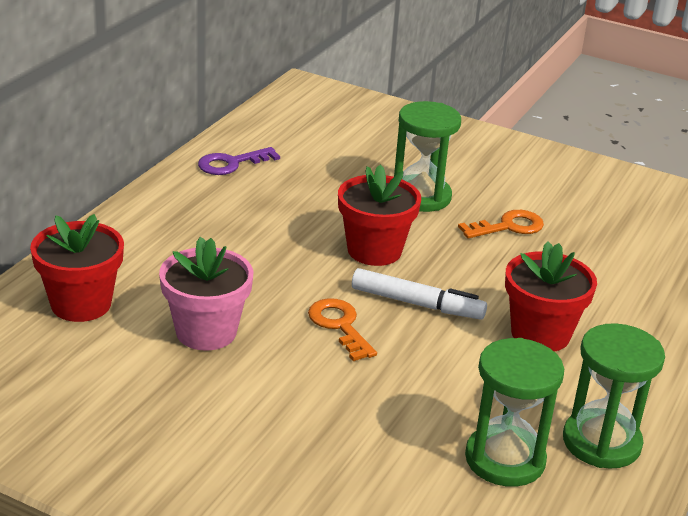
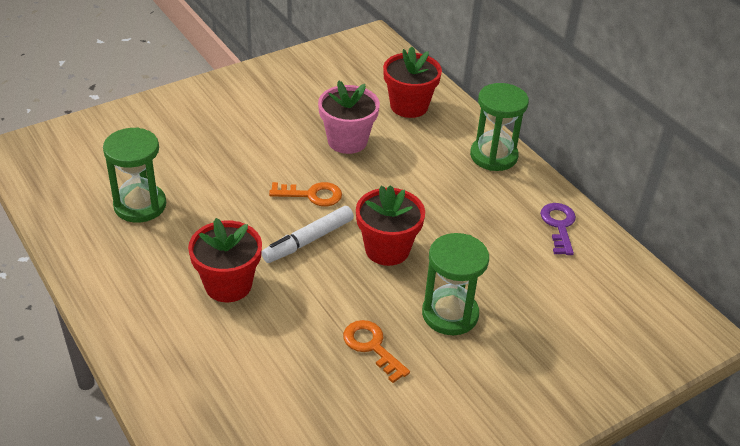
camera: 120 degrees right, 10 degrees up
(508, 226) = (371, 346): orange key -> orange key turned 135 degrees clockwise
(601, 442) = (112, 253): green hourglass -> green hourglass (493, 156)

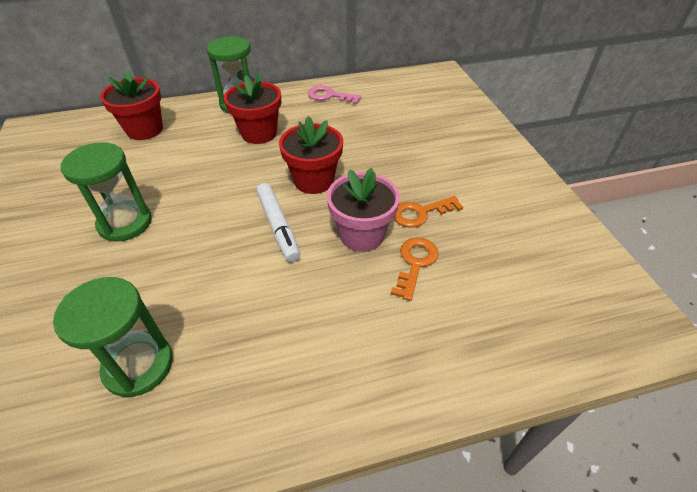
camera: 70 degrees left, 5 degrees up
(228, 285) = (311, 298): red flower pot -> red flower pot (259, 133)
(312, 195) = (218, 212): orange key -> orange key (415, 263)
(347, 141) = (160, 174): pink flower pot -> pink flower pot (361, 235)
(450, 314) = (398, 164): green hourglass -> green hourglass (125, 223)
(559, 225) = (329, 96): purple key -> pink key

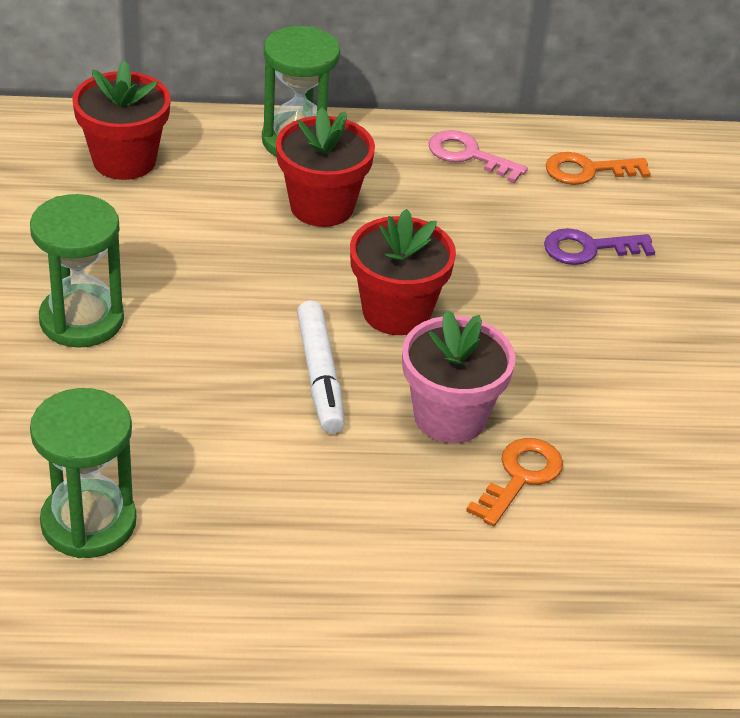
camera: 10 degrees right, 5 degrees down
(405, 128) = (588, 249): none -> purple key
(420, 213) = (558, 403): orange key -> orange key (587, 171)

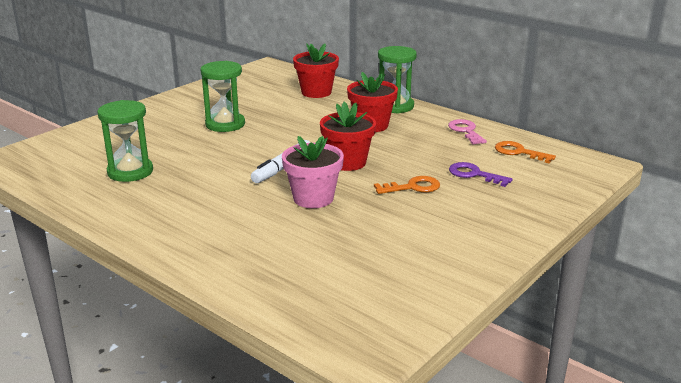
camera: 45 degrees right, 15 degrees down
(520, 476) = (310, 227): orange key -> orange key (413, 187)

